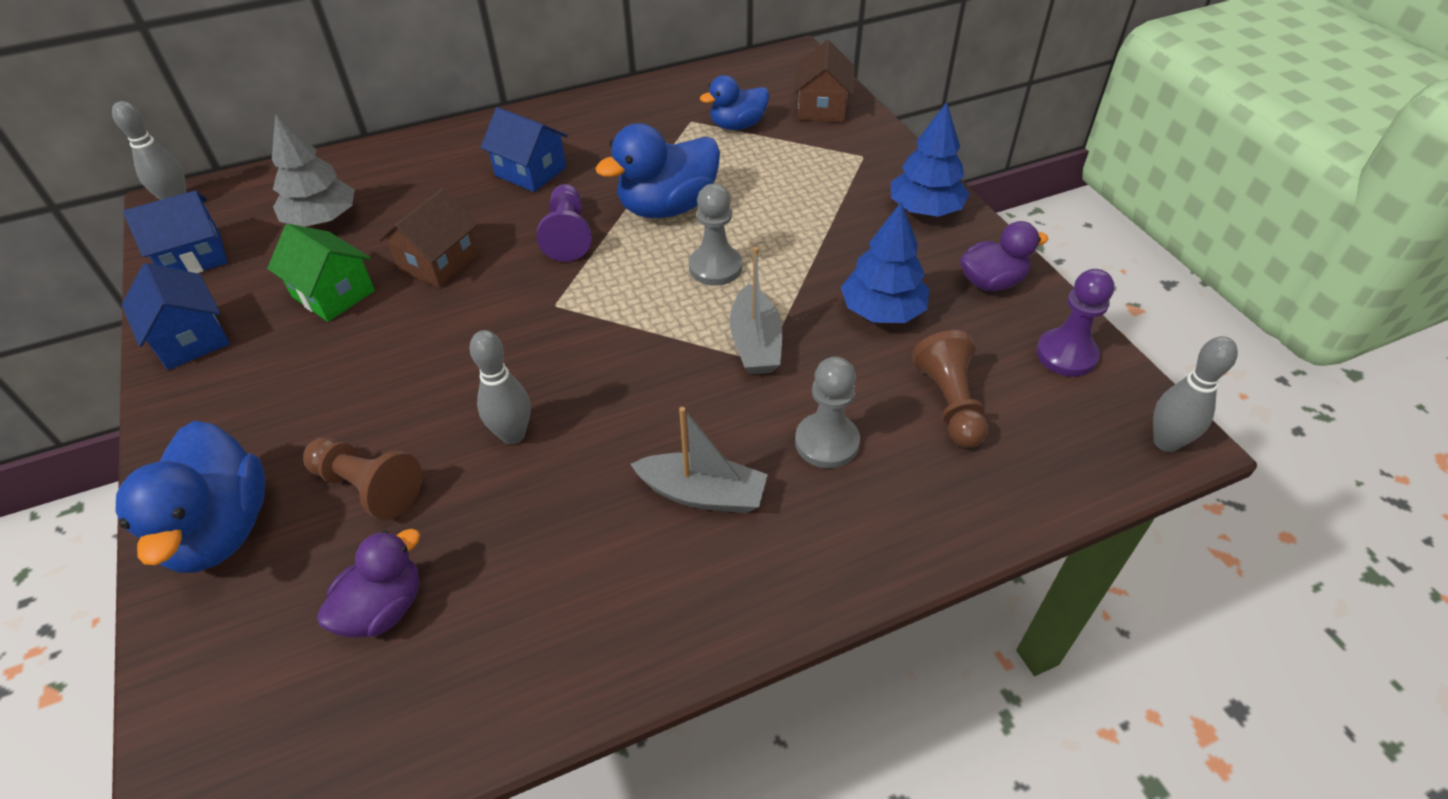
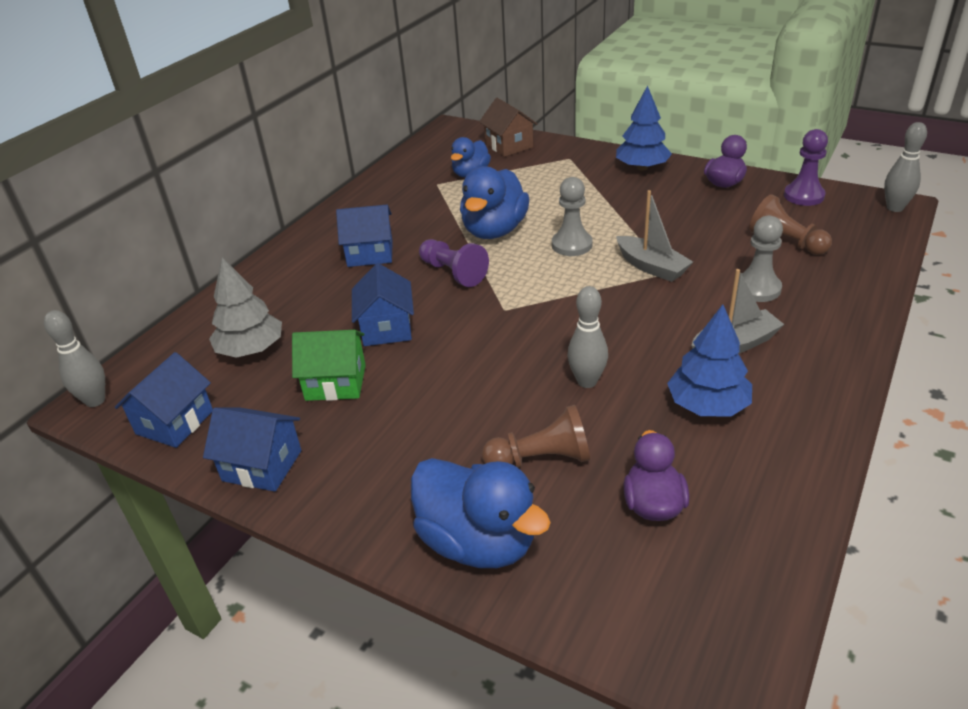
camera: 35 degrees left, 10 degrees down
(439, 262) = (386, 328): brown house -> blue house
(882, 311) = (692, 220): blue tree -> blue tree (708, 405)

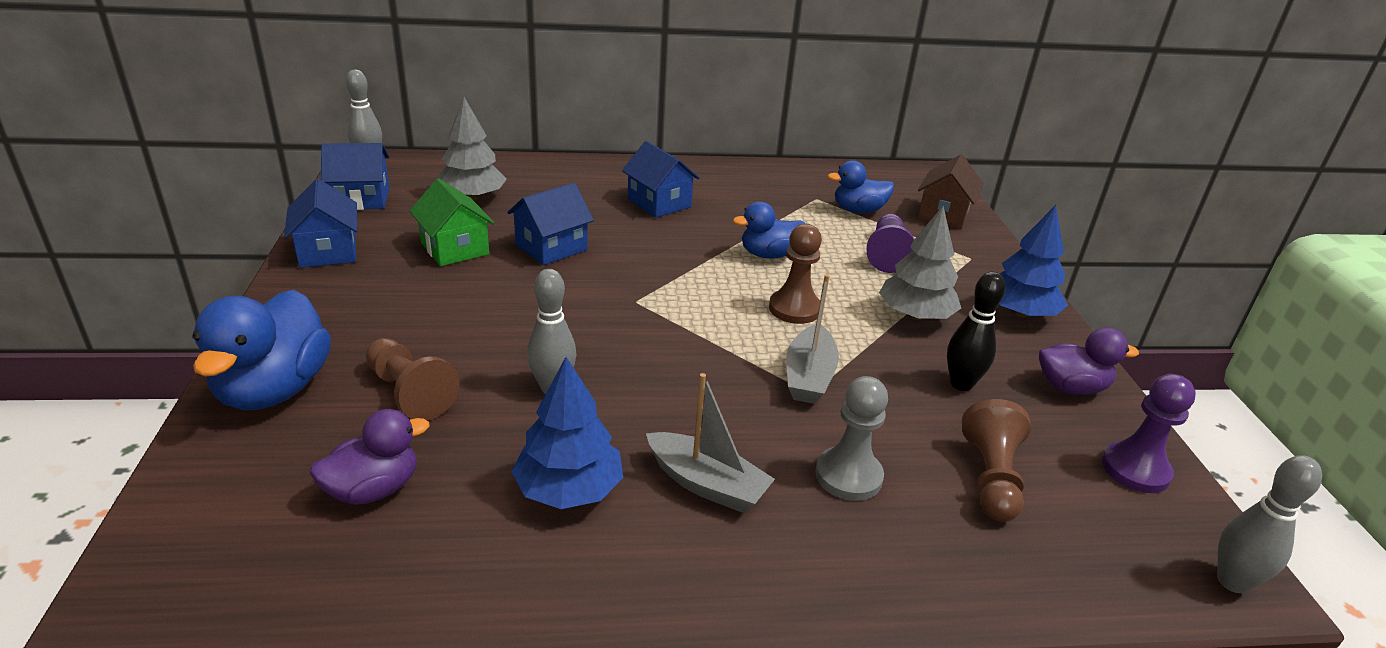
camera: 50 degrees right, 5 degrees down
(453, 273) = (670, 254): purple pawn -> purple pawn (887, 255)
(494, 231) = (769, 255): blue duck -> blue duck, size x0.62
(572, 245) = (794, 309): grey pawn -> brown pawn
(616, 203) = (915, 315): none -> grey tree
(697, 216) = (961, 384): none -> black bowling pin

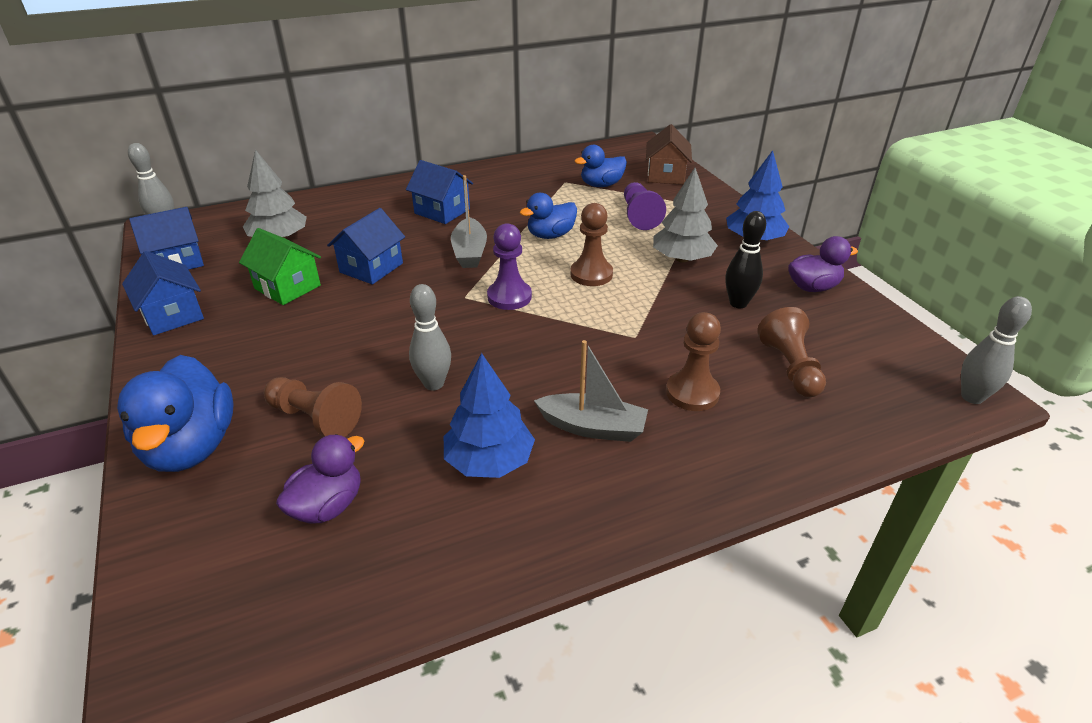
camera: 15 degrees left, 5 degrees up
(809, 376) = (627, 324): grey boat -> grey boat (469, 252)
(848, 476) = (692, 393): grey pawn -> brown pawn
(1135, 469) = (880, 336): purple pawn -> purple pawn (509, 297)

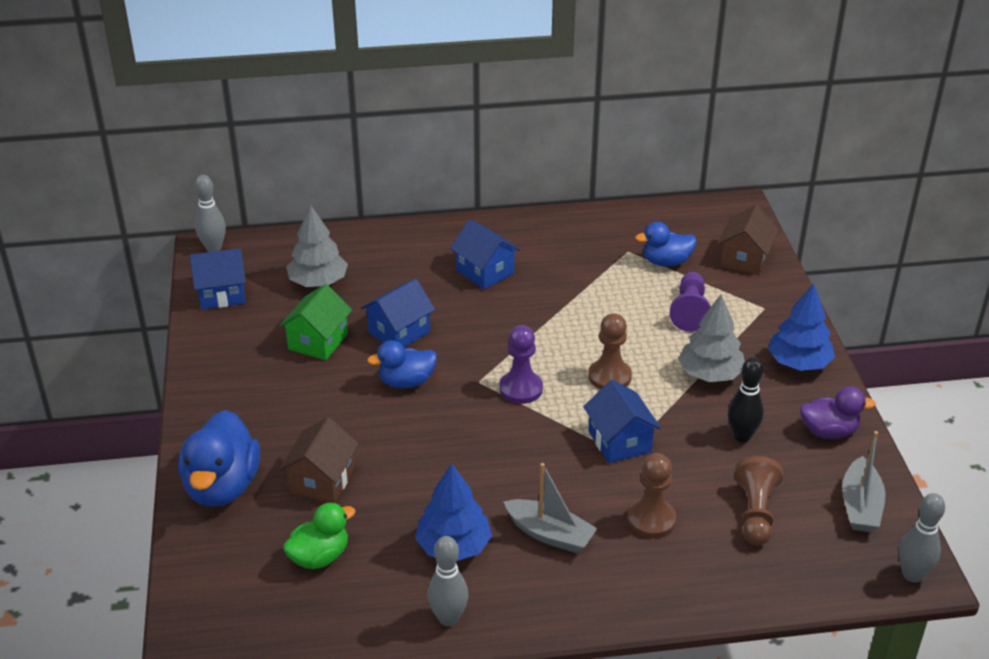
camera: 15 degrees right, 0 degrees up
(172, 315) = (214, 355): blue house -> blue house (619, 441)
(287, 287) = (318, 341): green house -> green house turned 60 degrees clockwise
(315, 418) = (322, 481): brown pawn -> brown house
(328, 506) = (319, 557): purple duck -> green duck
(434, 384) = (427, 467): grey bowling pin -> grey bowling pin (448, 618)
(469, 252) = (498, 329): grey boat -> grey boat (860, 506)
(550, 235) = (586, 321): blue duck -> blue duck (406, 382)

